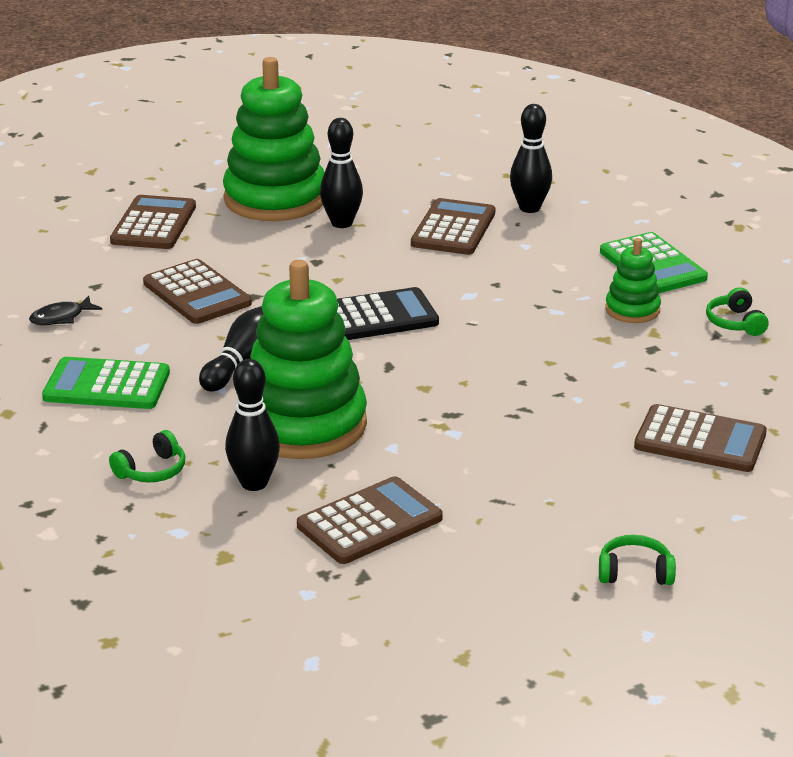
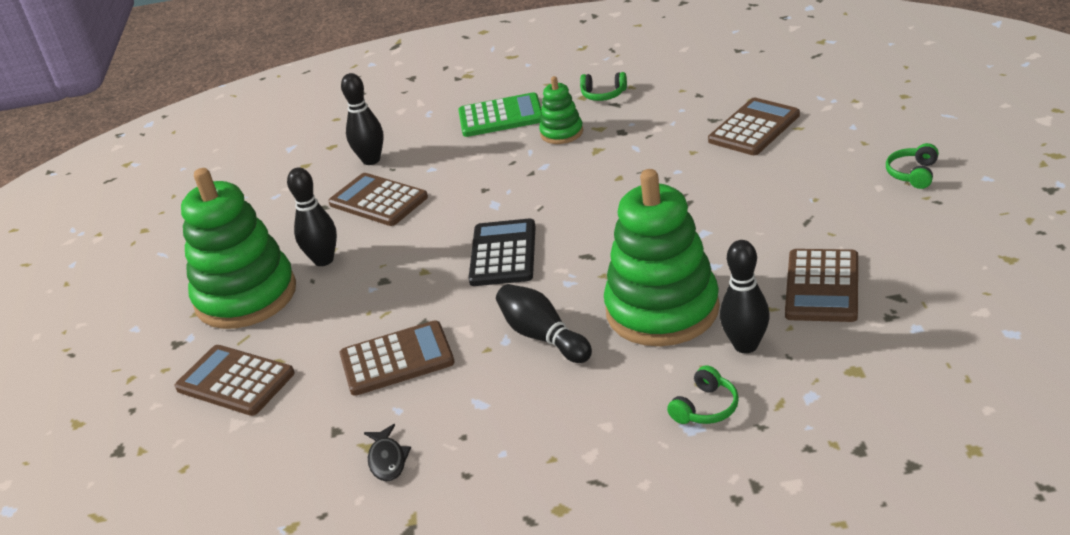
camera: 65 degrees left, 5 degrees up
(107, 385) = (540, 431): green calculator -> none
(152, 470) = (705, 407): green headphones -> green headphones turned 60 degrees clockwise
(370, 522) = (822, 286): brown calculator -> brown calculator turned 150 degrees counterclockwise

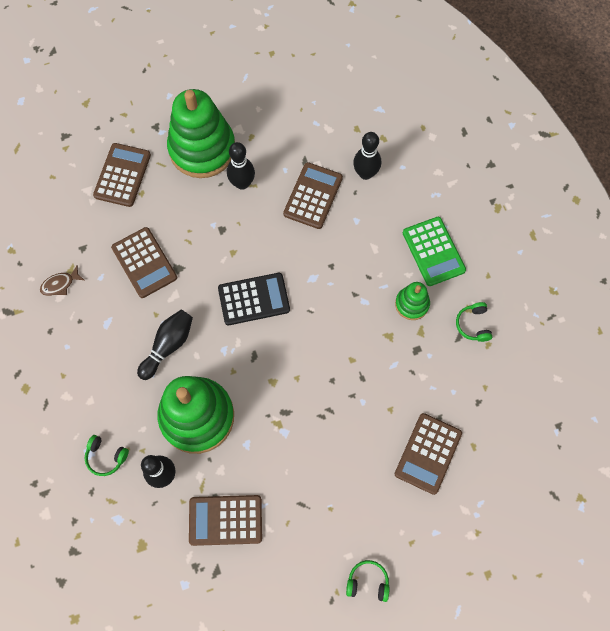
camera: 70 degrees right, 35 degrees up
(387, 460) = (60, 284): black fish -> brown fish
(754, 128) = (428, 453): brown calculator -> brown calculator turned 90 degrees clockwise

